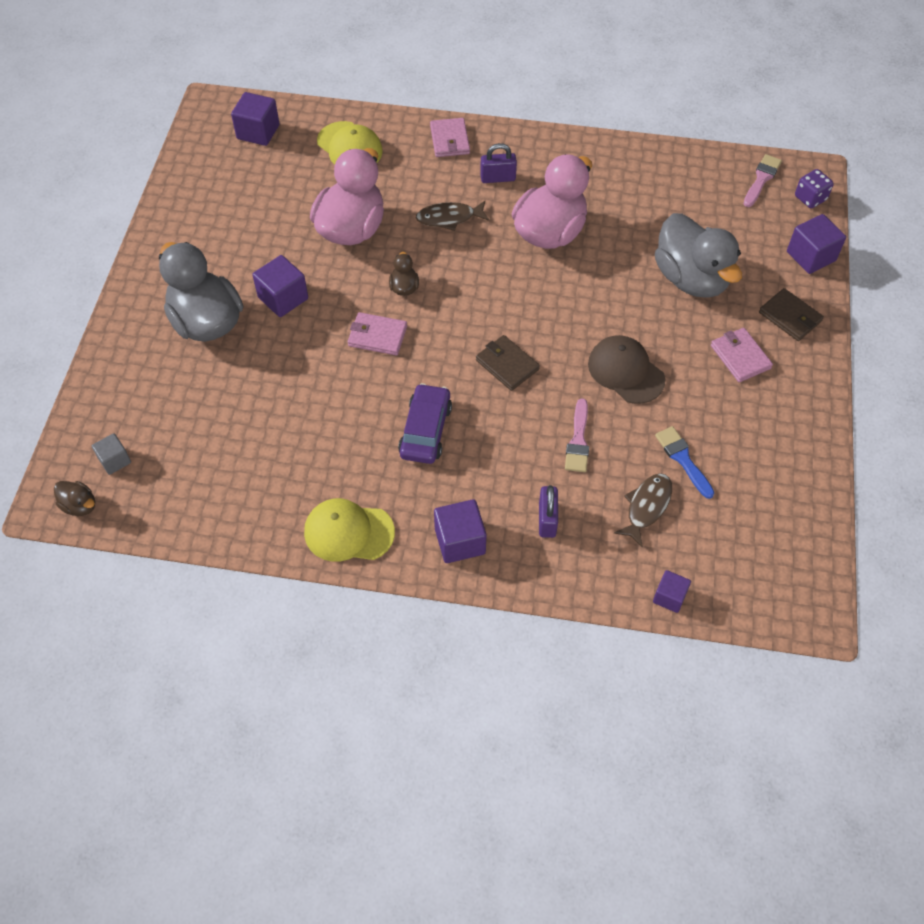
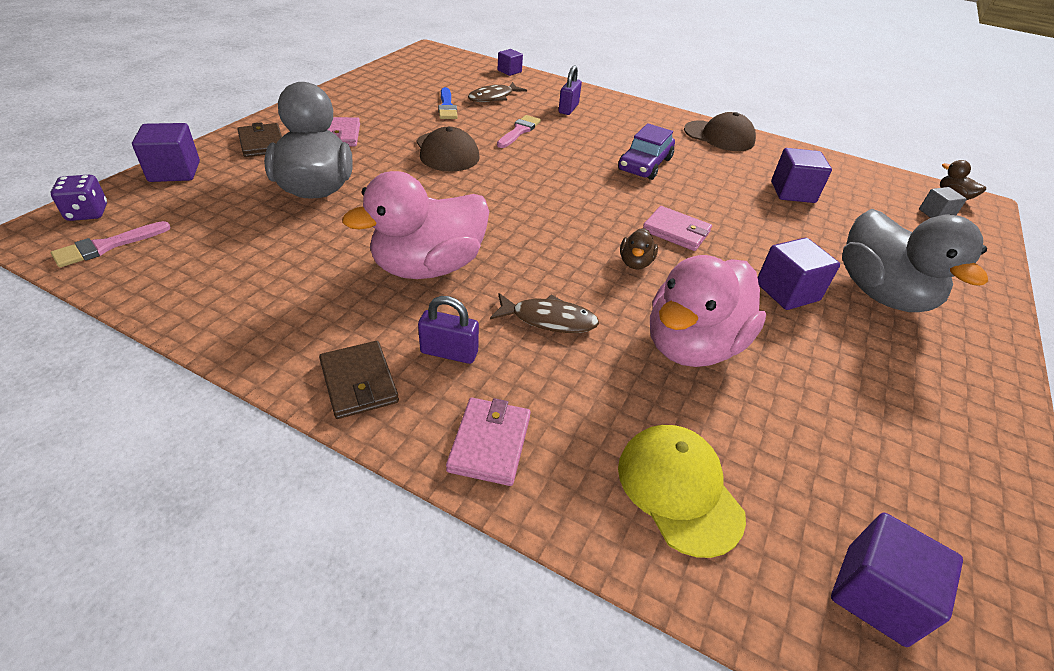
camera: 165 degrees left, 15 degrees down
(348, 532) = (719, 136): yellow cap -> brown cap
(460, 541) = (636, 115): purple cube -> purple cube (792, 192)
(507, 364) = (551, 181): brown wallet -> brown wallet (359, 382)

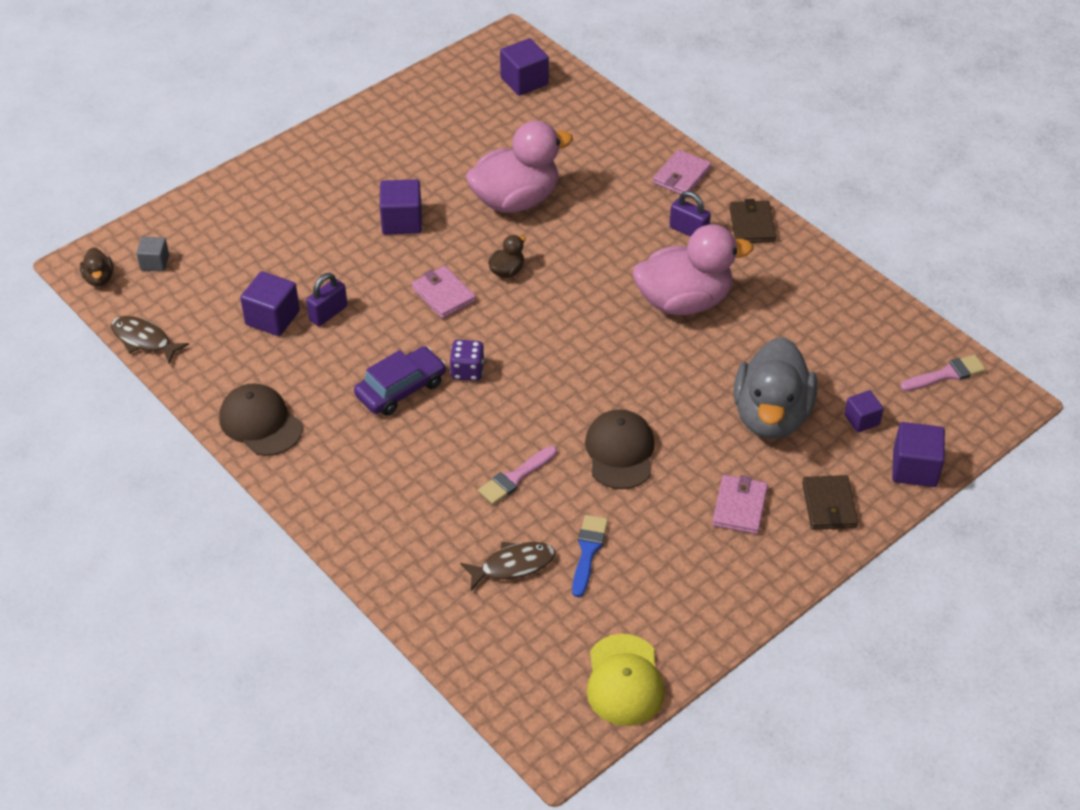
camera: 155 degrees left, 5 degrees up
(87, 213) = (977, 419): purple dice -> purple dice (467, 371)
(509, 71) = (451, 644): purple cube -> purple cube (861, 420)
(548, 319) = (608, 239): brown fish -> brown fish (144, 340)
(568, 109) = (420, 518): purple padlock -> purple padlock (328, 313)
(679, 489) = (587, 134): yellow cap -> yellow cap (624, 680)
(880, 294) = (325, 204): grey duck -> none

